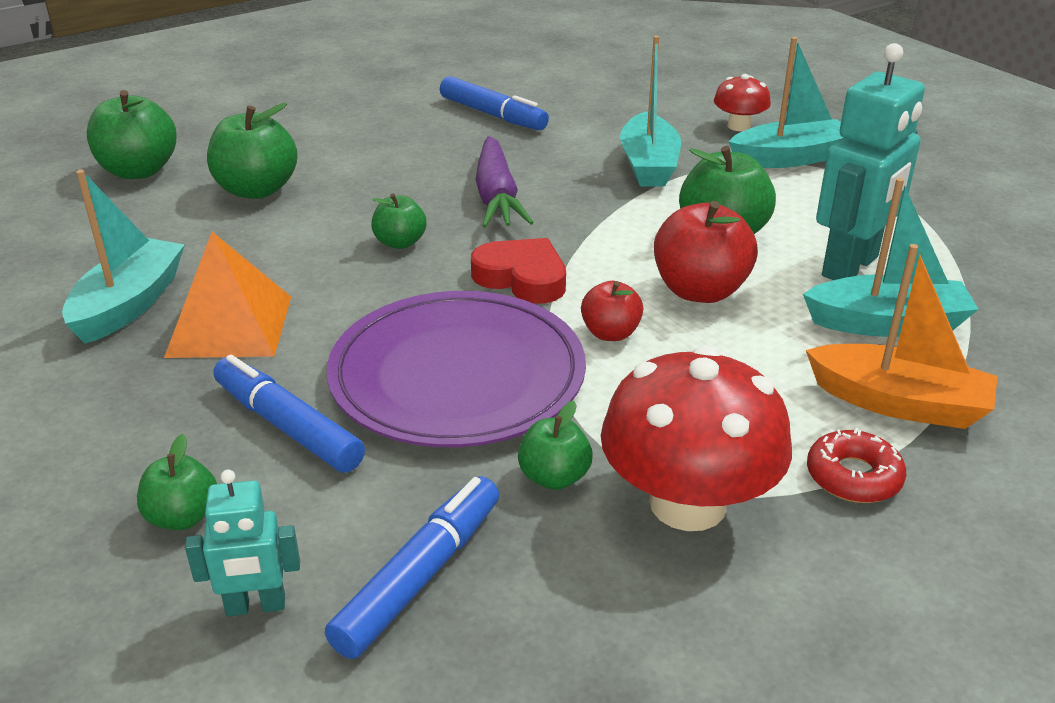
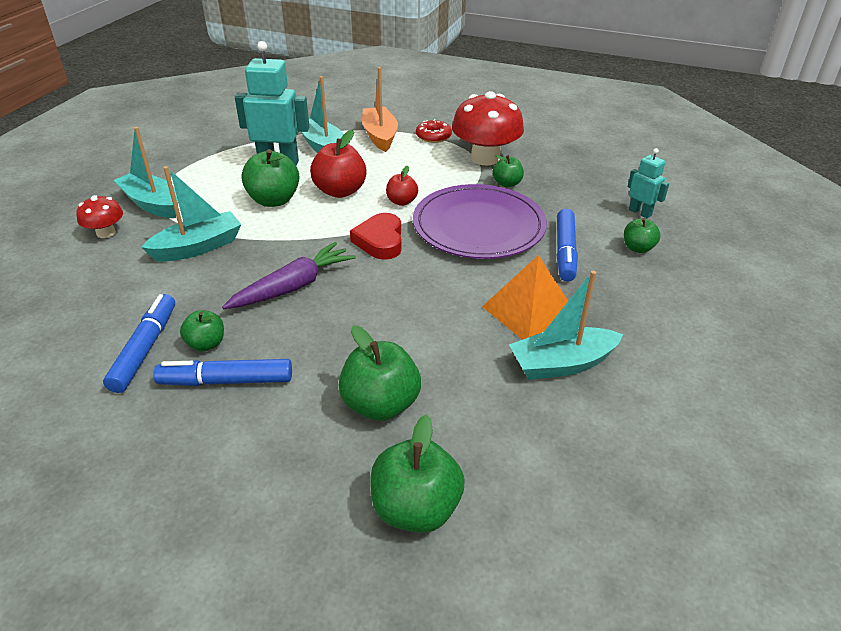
camera: 125 degrees left, 5 degrees up
(400, 242) = (386, 297): green apple -> green apple (206, 344)
(419, 577) = (584, 190): blue marker -> blue marker (227, 381)

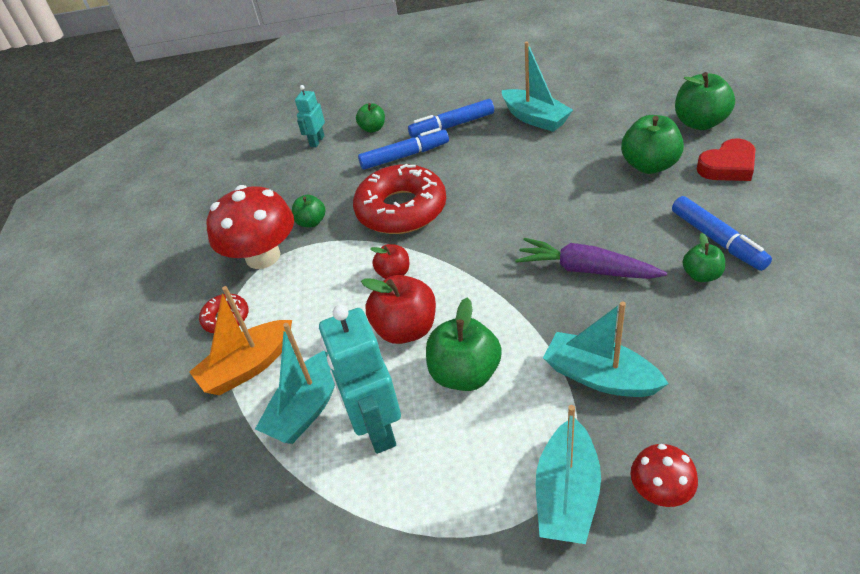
camera: 110 degrees left, 5 degrees up
(145, 349) = (749, 306): blue marker -> blue marker (452, 126)
(380, 241) = (473, 254): red heart -> red heart (728, 166)
(478, 226) = (401, 209): purple plate -> red donut
(529, 311) = (495, 146): orange pyramid -> none

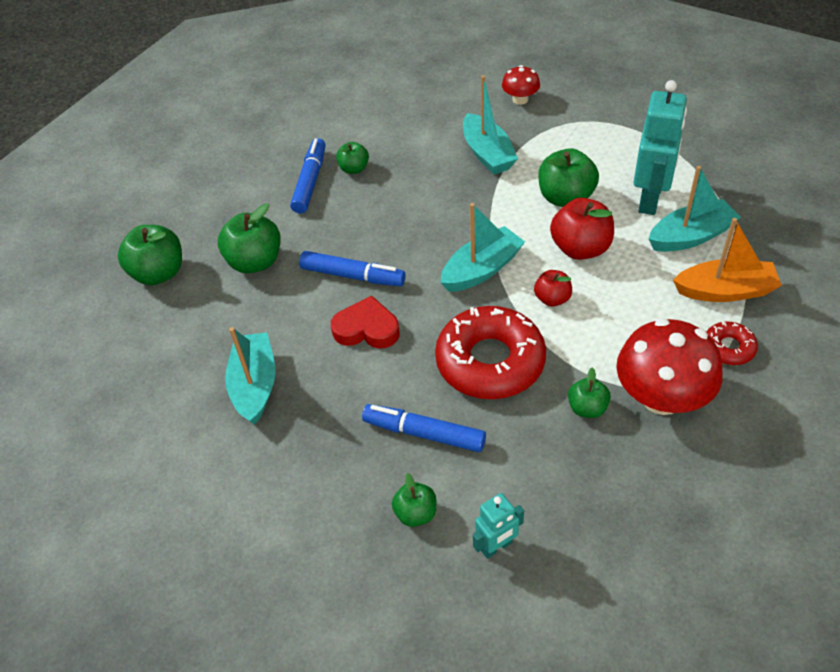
camera: 145 degrees left, 5 degrees up
(452, 126) = (334, 442): blue marker -> blue marker (352, 276)
(567, 494) = (567, 119): turquoise boat -> turquoise boat (481, 269)
(586, 269) = (414, 214): purple carrot -> none
(728, 166) = (213, 223): red heart -> red heart (367, 329)

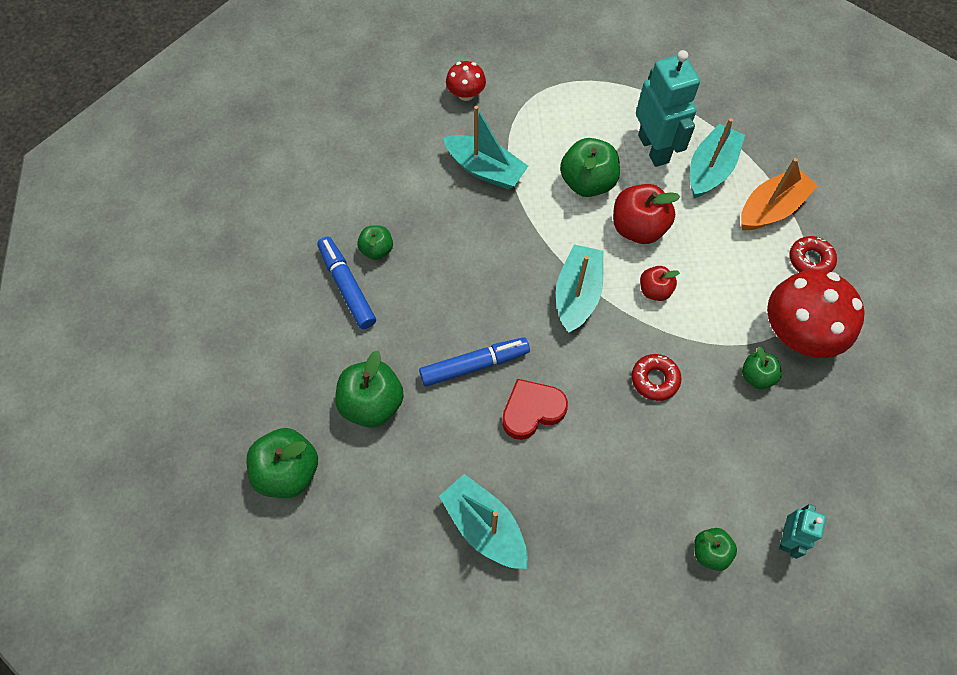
camera: 40 degrees left, 15 degrees up
(424, 434) = (659, 478): blue marker -> none
(490, 361) = (655, 379): red donut -> red donut, size x0.47

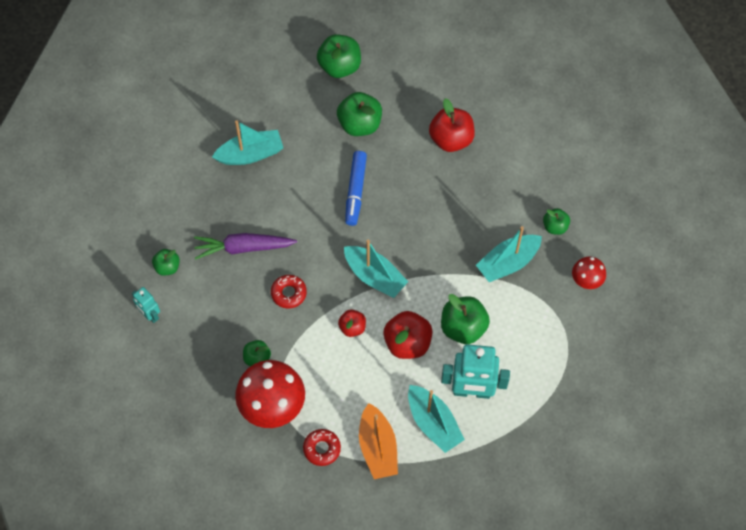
camera: 115 degrees right, 0 degrees up
(347, 287) = (451, 139): blue marker -> red apple
(377, 250) = (472, 167): green apple -> green apple (555, 226)
(532, 411) = (307, 210): red heart -> none
(626, 465) = (243, 248): none -> purple carrot

